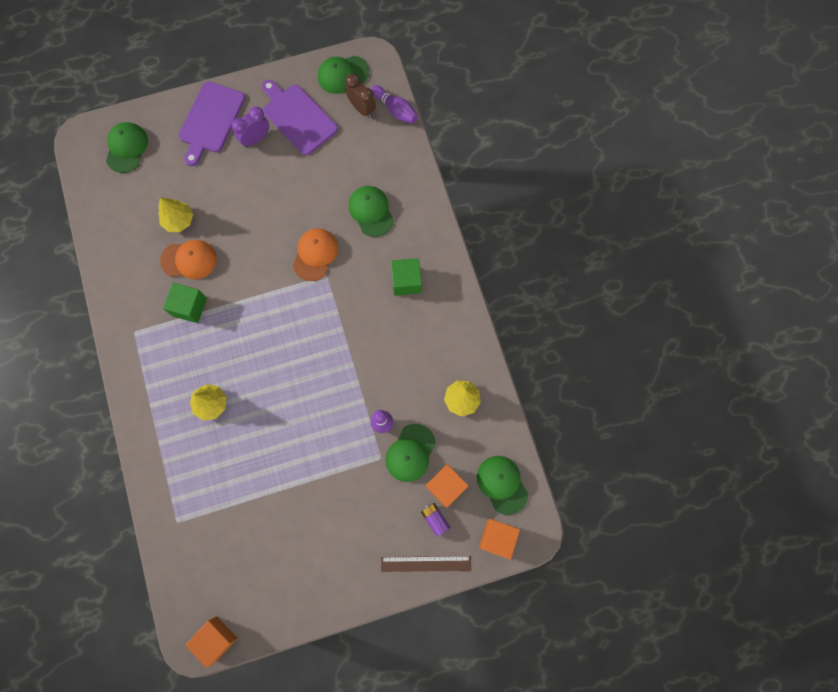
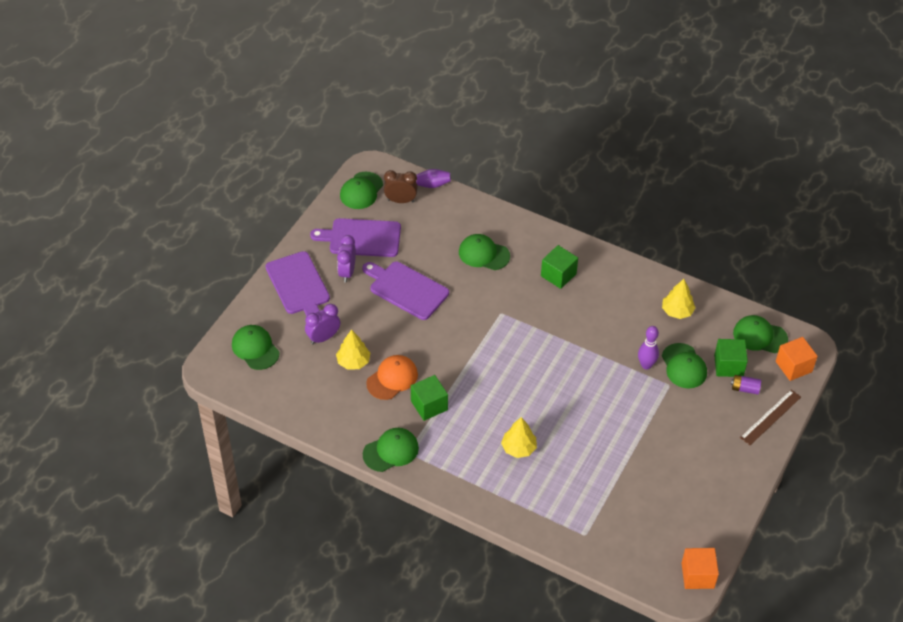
camera: 45 degrees left, 25 degrees down
(124, 320) = (391, 451): none -> green cap
(180, 181) = (323, 338): none -> purple clock
(281, 192) = (406, 289): none -> purple cutting board
(315, 254) = (478, 307): orange cap -> none
(446, 486) = (728, 366): orange cube -> green cube

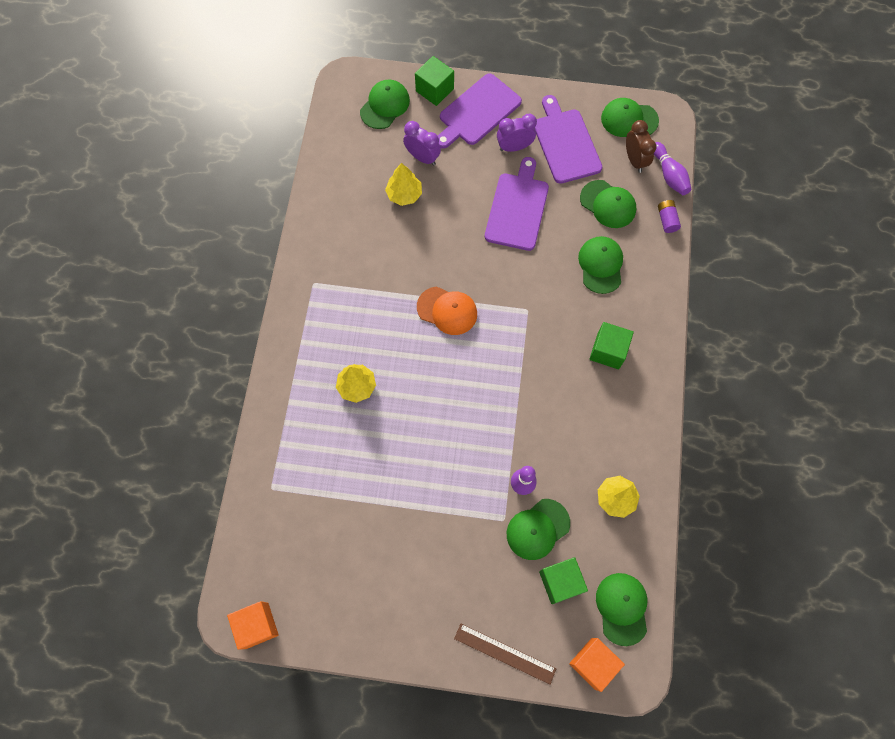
camera: 70 degrees right, 20 degrees up
(391, 451) = (309, 267): green cap -> green cap (608, 204)
(392, 379) = (397, 236): orange cap -> orange cap (447, 310)
(429, 405) = (378, 282): green cube -> green cube (434, 90)
(745, 389) = (534, 611): purple battery -> purple battery (667, 220)

